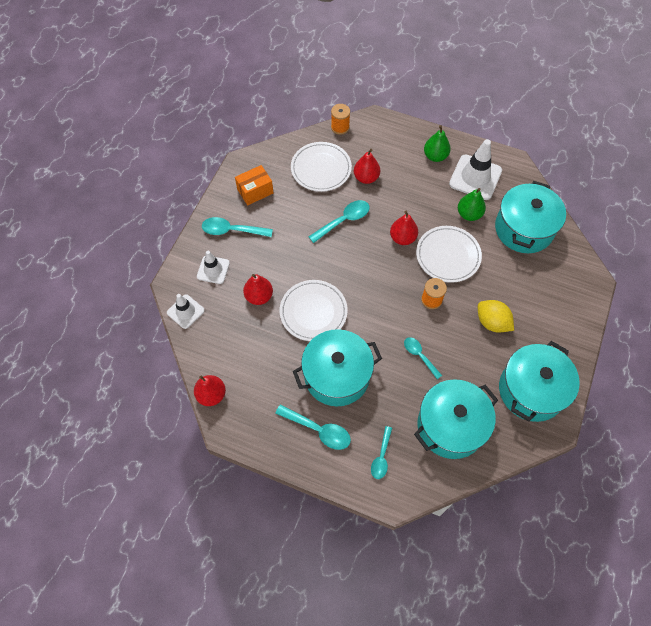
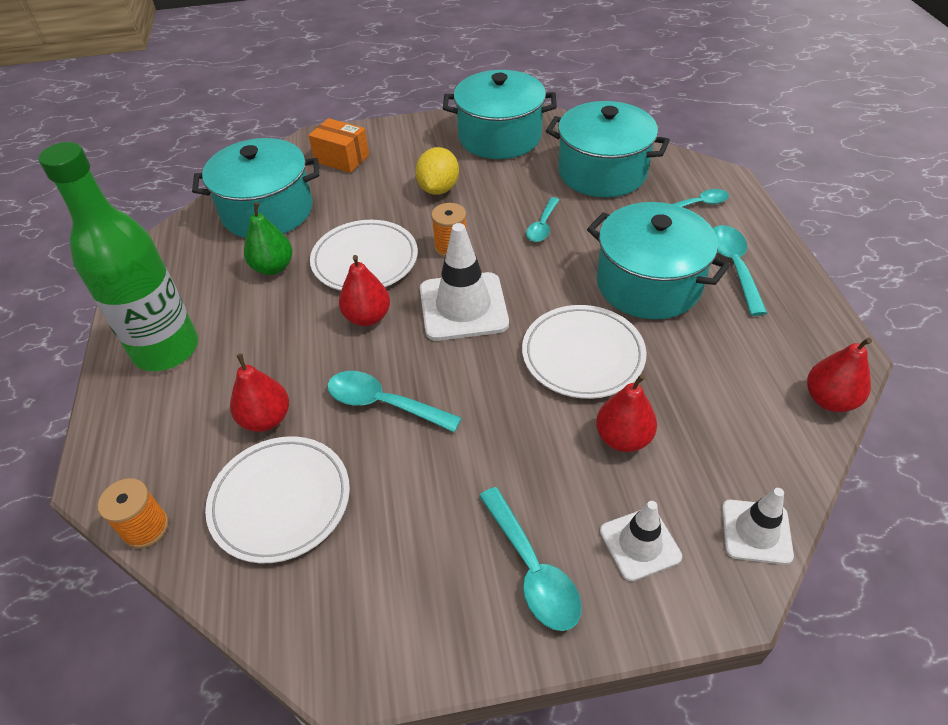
camera: 120 degrees left, 15 degrees down
(255, 191) = (408, 589): orange box -> orange box (342, 158)
(435, 156) = (166, 349): green pear -> green bottle
(475, 177) = (192, 287): white traffic cone -> white traffic cone (463, 307)

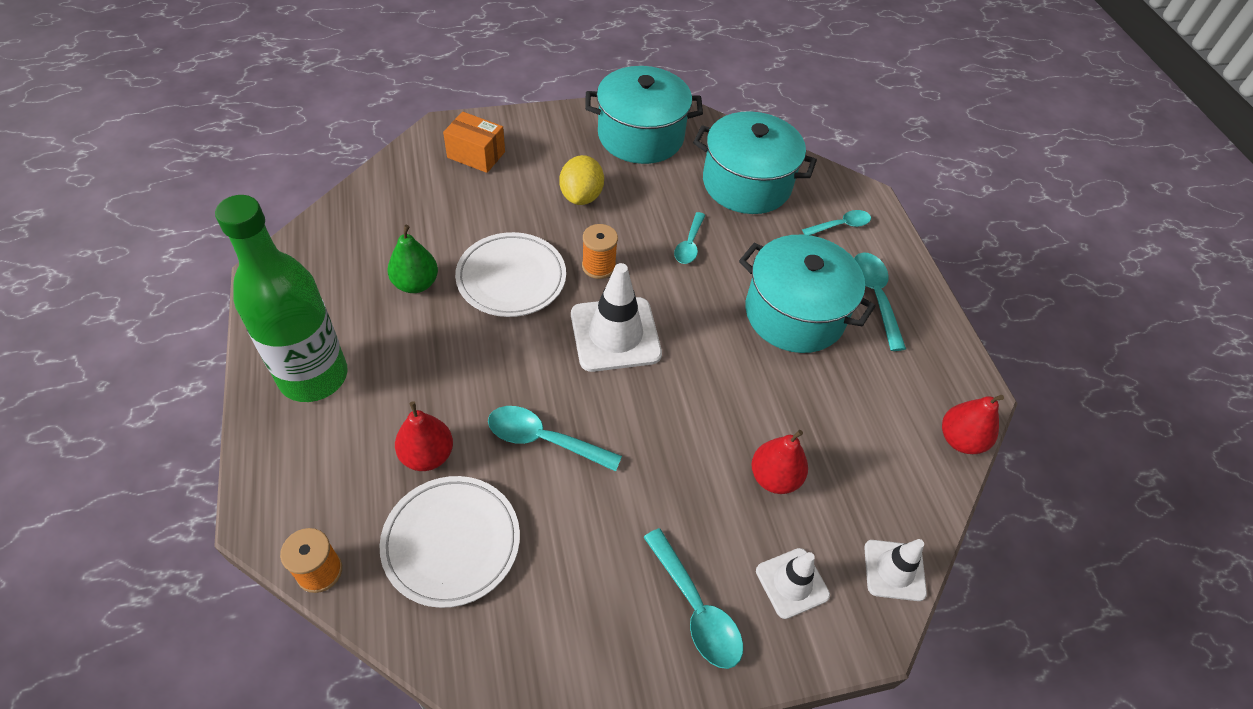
camera: 10 degrees left, 5 degrees up
(267, 211) = (402, 215): turquoise pot -> none
(367, 317) = (519, 344): red pear -> none
(582, 355) = (734, 390): white plate -> none

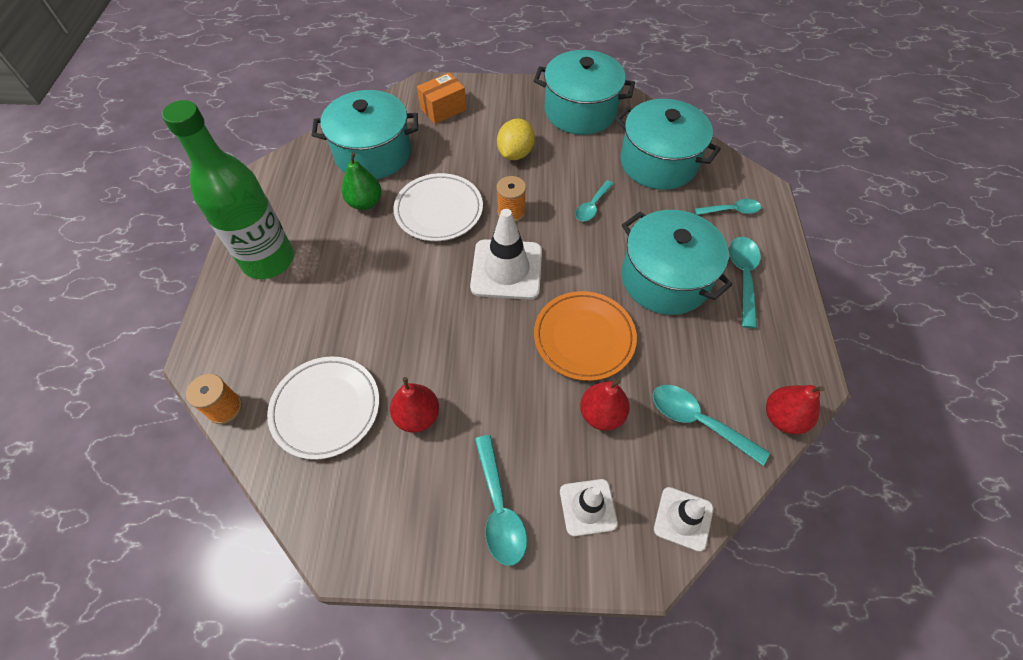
camera: 20 degrees right, 5 degrees up
(405, 221) = (373, 153): none -> turquoise pot
(427, 455) = (330, 337): red pear -> red pear (417, 416)
(476, 155) = (443, 109): orange box -> orange box turned 75 degrees counterclockwise
(543, 440) = (422, 343): turquoise spoon -> turquoise spoon (698, 421)
(728, 396) = (584, 337): none -> orange plate

